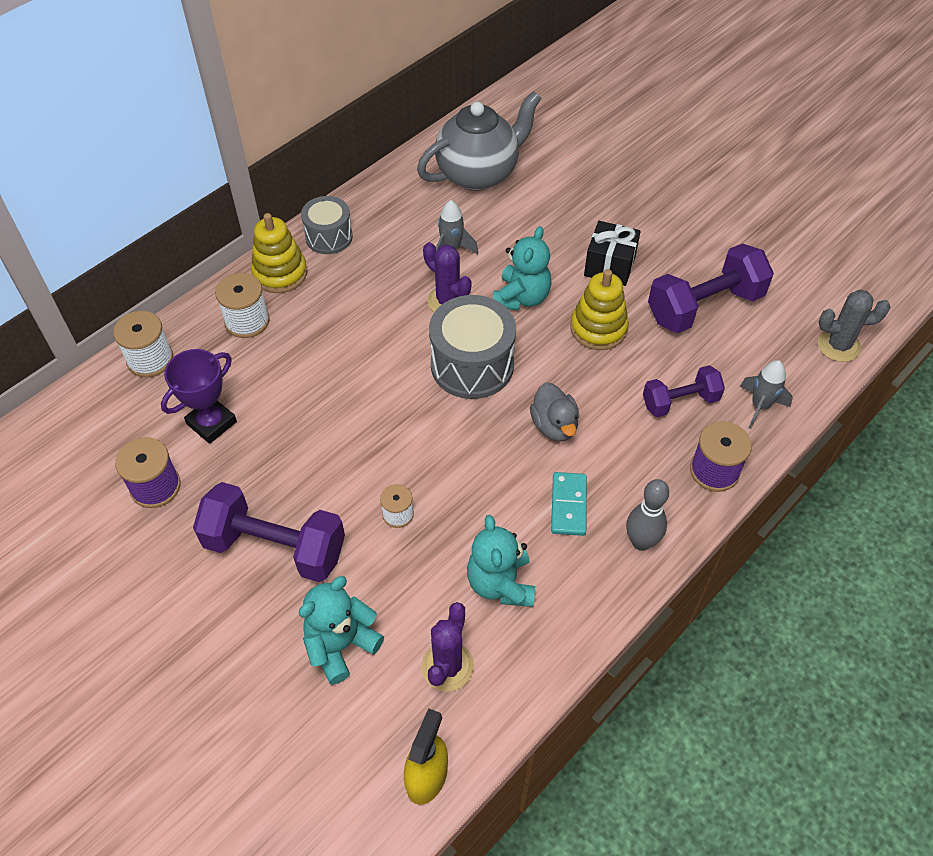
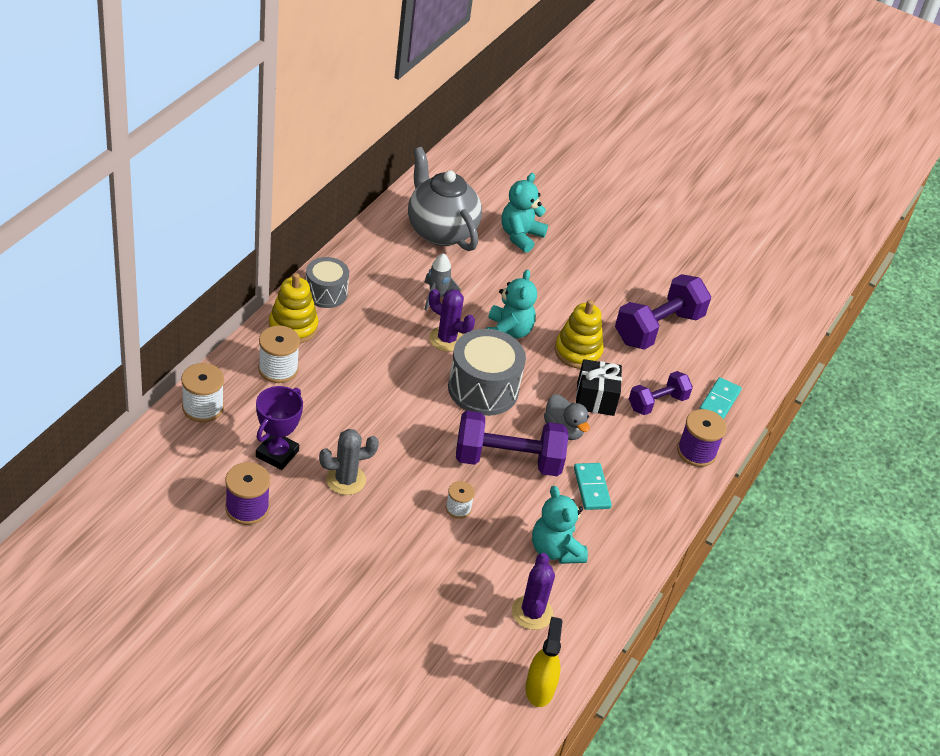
camera: 20 degrees left, 10 degrees down
(275, 547) = (366, 543): purple dumbbell -> purple dumbbell (508, 460)
(341, 645) = (444, 608): turquoise teddy bear -> turquoise teddy bear (520, 236)
(478, 174) = (440, 231): grey teapot -> grey teapot turned 75 degrees counterclockwise
(609, 266) = (573, 301): black gift -> black gift (595, 399)
(641, 542) = (654, 509): grey bowling pin -> none
(760, 406) = (719, 401): grey rocket -> turquoise domino
(838, 345) = (768, 350): grey cactus -> grey cactus (346, 480)

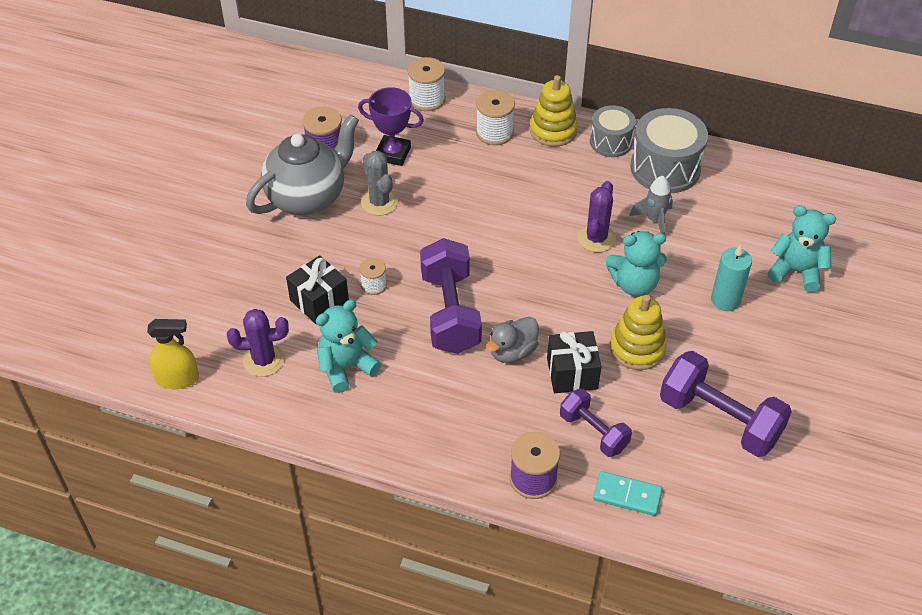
camera: 85 degrees right, 5 degrees up
(440, 231) = (757, 205): grey teapot -> grey teapot (307, 198)
(467, 555) = (319, 301): none -> black gift
(483, 389) = (540, 278): grey drum -> grey drum (665, 168)
(540, 285) = (725, 300): none -> turquoise candle
(592, 488) = (440, 387): turquoise domino -> none

